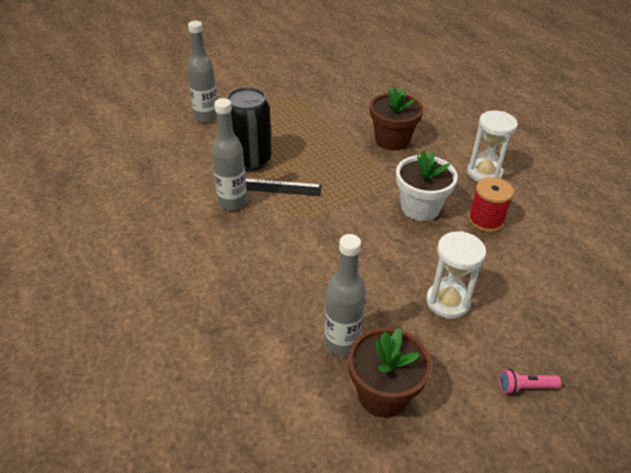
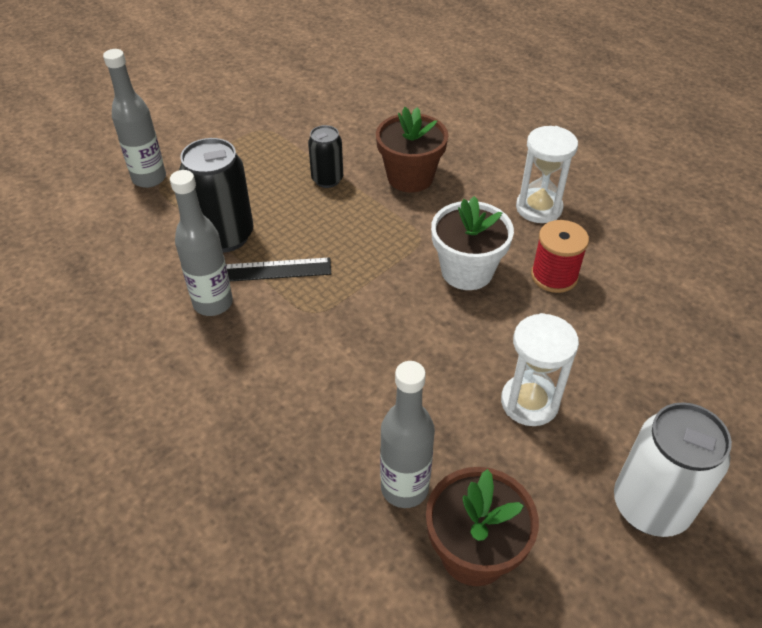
camera: 10 degrees left, 5 degrees up
(331, 134) = (327, 179): none -> black can
(524, 387) = (650, 506): pink flashlight -> white can

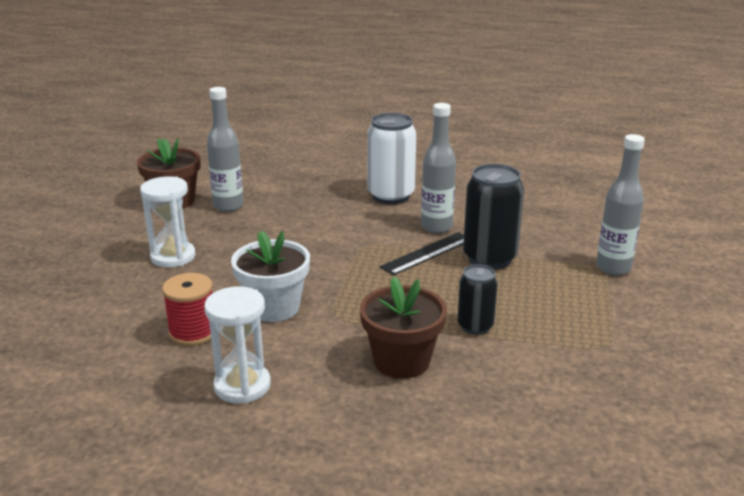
camera: 145 degrees right, 20 degrees down
(650, 506) = (74, 243): white can -> white can (391, 196)

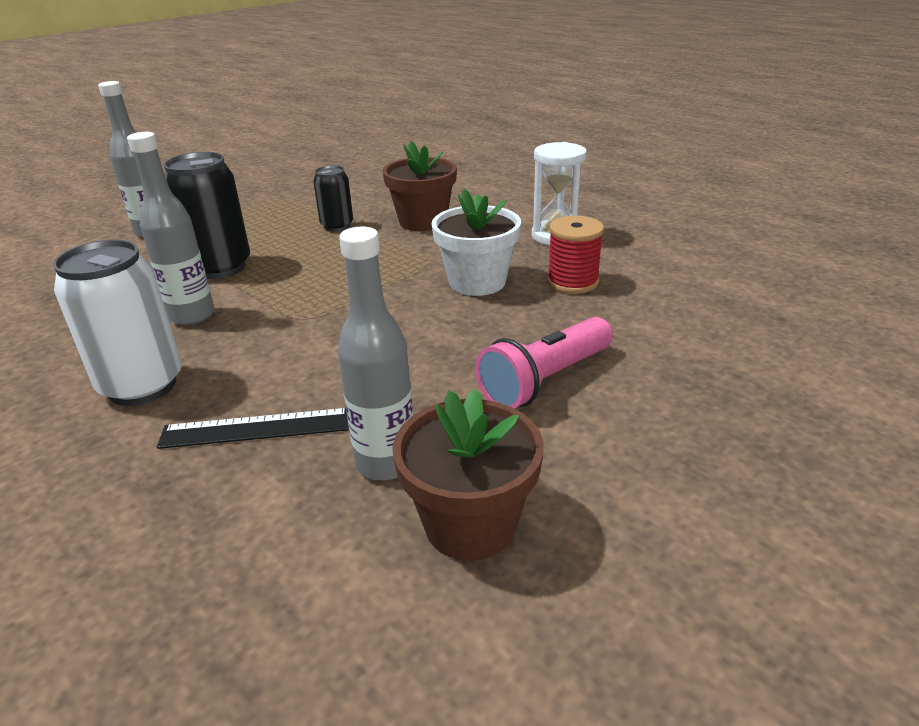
camera: 145 degrees left, 5 degrees up
(173, 257) = (545, 380): white hourglass -> pink flashlight
(427, 253) = (260, 289): black ruler -> black ruler (256, 428)

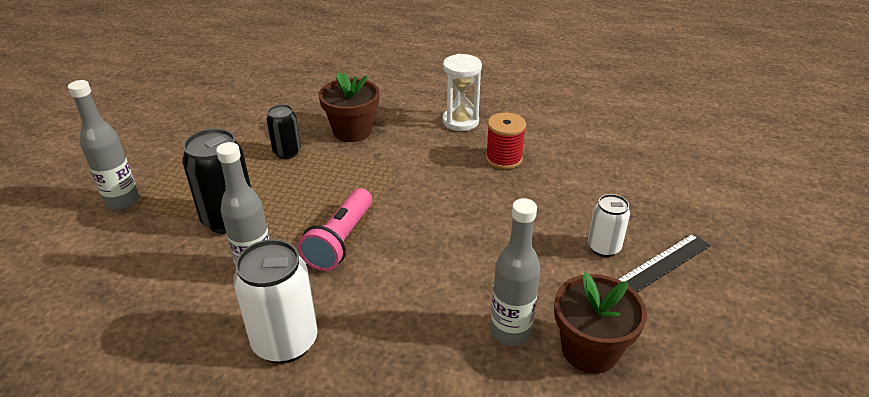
camera: 30 degrees left, 5 degrees up
(256, 428) = (405, 341): black ruler -> black ruler (663, 263)
(477, 282) = (442, 176): white flower pot -> none
(545, 380) = (550, 241): pink flashlight -> pink flashlight (340, 241)
(615, 410) = (603, 248): none -> white can

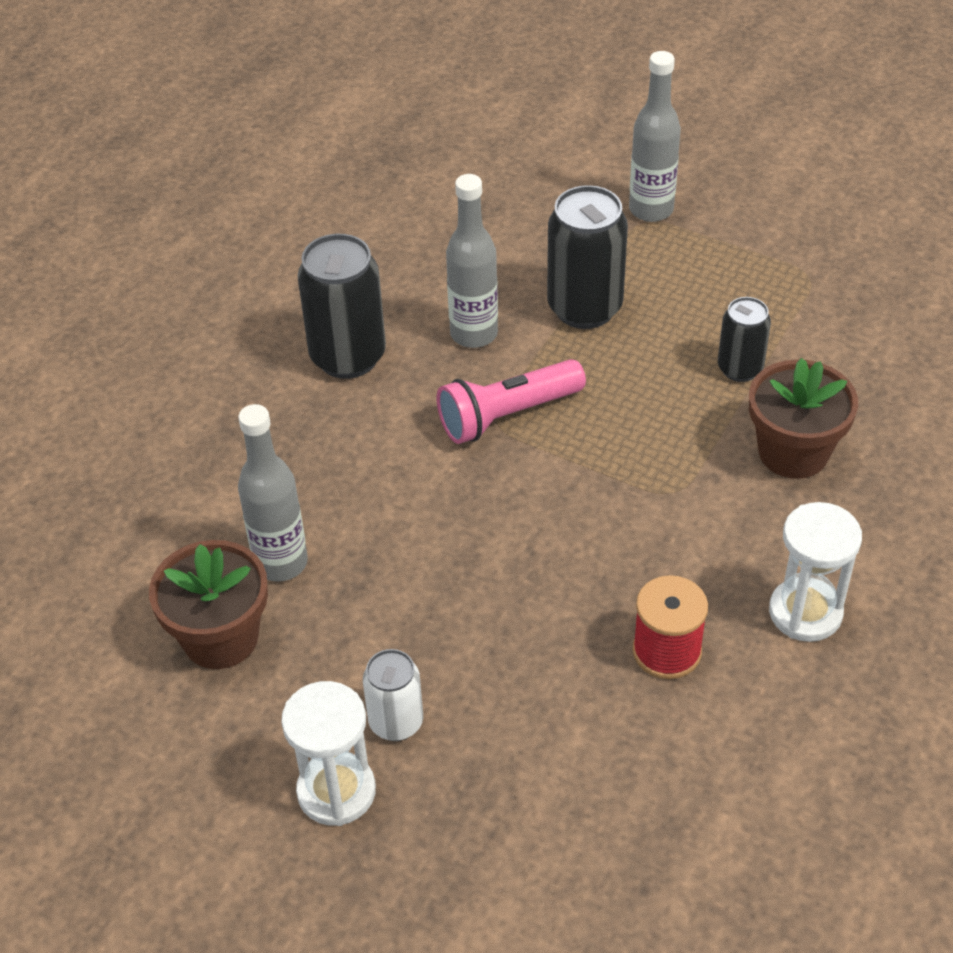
camera: 105 degrees right, 10 degrees up
(285, 342) = (348, 357): white can -> black can
(340, 241) = (507, 415): pink flashlight -> pink flashlight turned 60 degrees counterclockwise
(663, 263) = (336, 791): black ruler -> white hourglass

